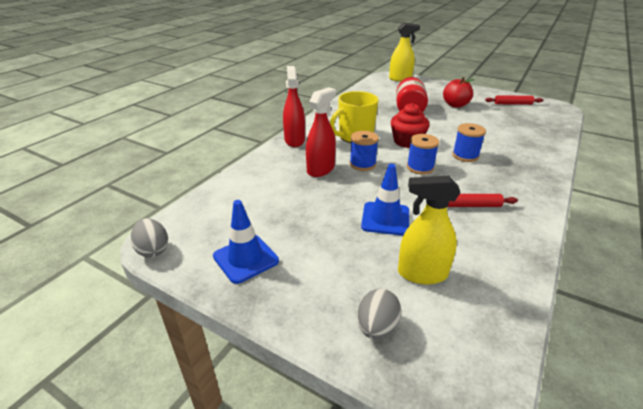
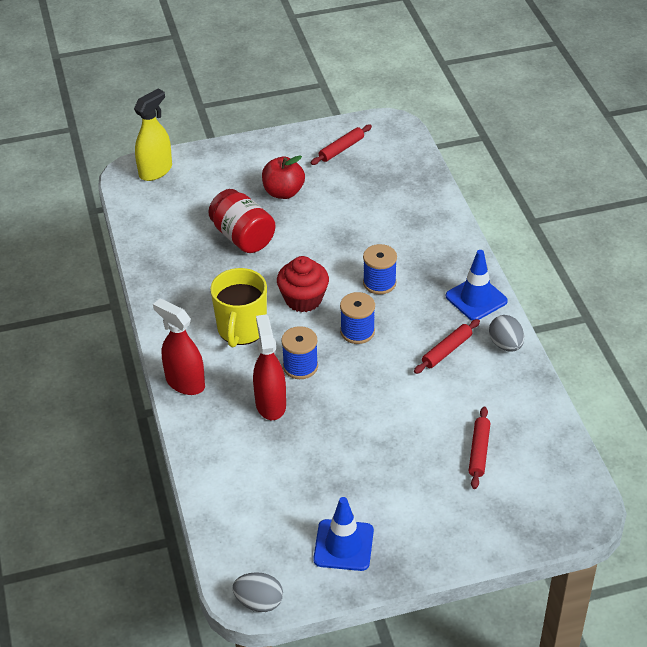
camera: 45 degrees left, 10 degrees up
(377, 327) = (495, 517): grey egg -> grey egg (505, 345)
(385, 219) = (398, 419): blue traffic cone -> blue traffic cone (476, 298)
(422, 273) = (479, 451): yellow spray bottle -> red rolling pin

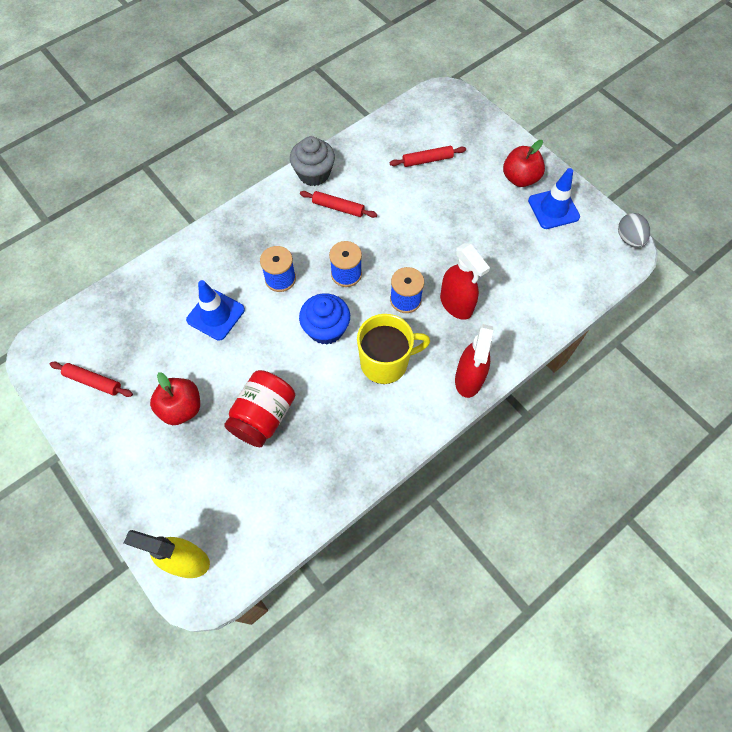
camera: 115 degrees left, 20 degrees up
(270, 404) = (456, 304): red spray bottle -> red spray bottle turned 90 degrees counterclockwise
(303, 299) = (326, 329): red cupcake -> blue cupcake
(406, 532) = (520, 178): none -> red apple
(476, 298) = (270, 206): blue traffic cone -> blue traffic cone (216, 315)
(505, 345) = (314, 174): grey egg -> grey cupcake

